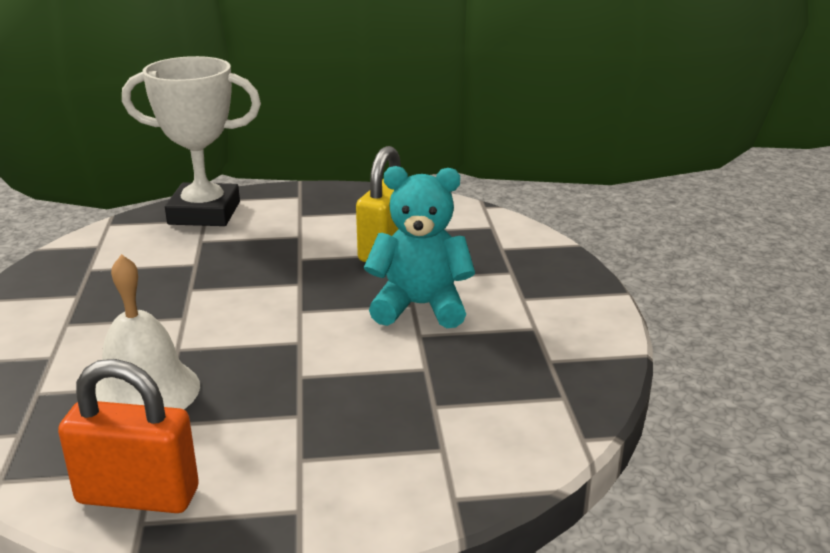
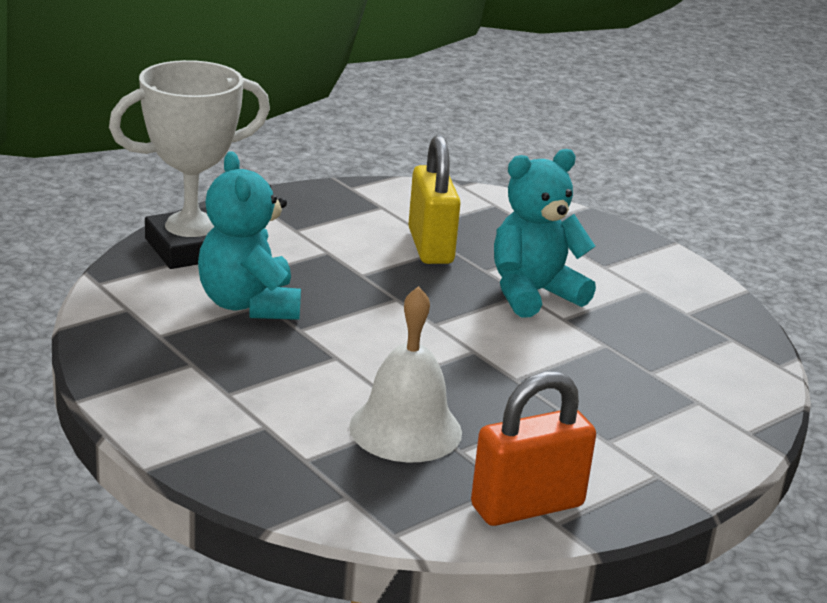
camera: 35 degrees left, 0 degrees up
(181, 262) = (249, 305): none -> turquoise teddy bear

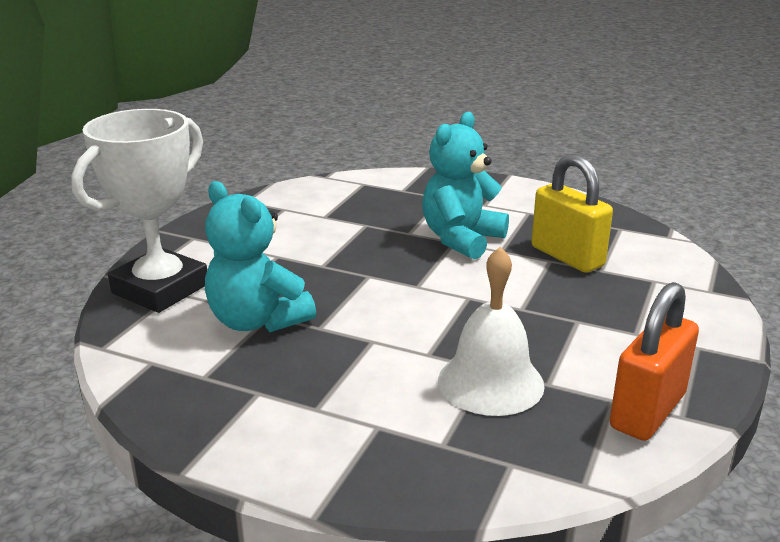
camera: 25 degrees left, 0 degrees up
(430, 246) = (351, 227): yellow padlock -> yellow padlock (567, 257)

